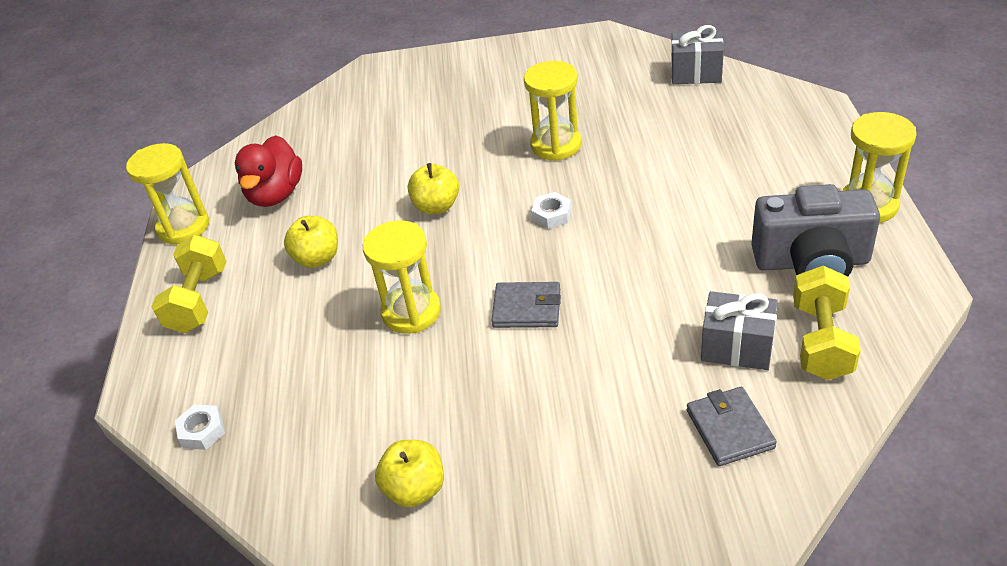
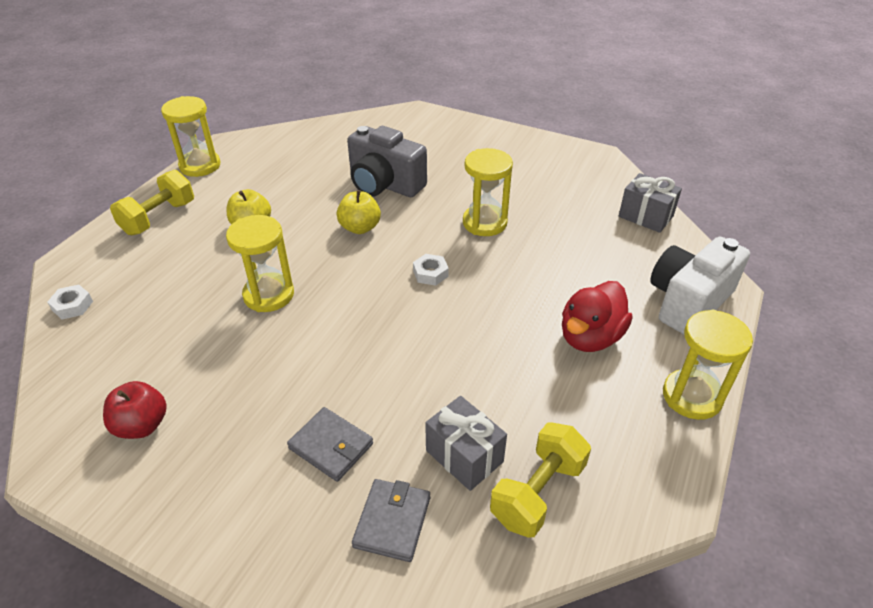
camera: 25 degrees right, 0 degrees up
(276, 194) = (272, 170): red duck -> red duck (590, 337)
(415, 489) = (142, 425): yellow apple -> red apple
(527, 308) = (344, 334): grey wallet -> grey wallet (331, 446)
(797, 131) = (688, 302): none -> white camera
(811, 262) = (594, 419): grey camera -> grey camera (384, 184)

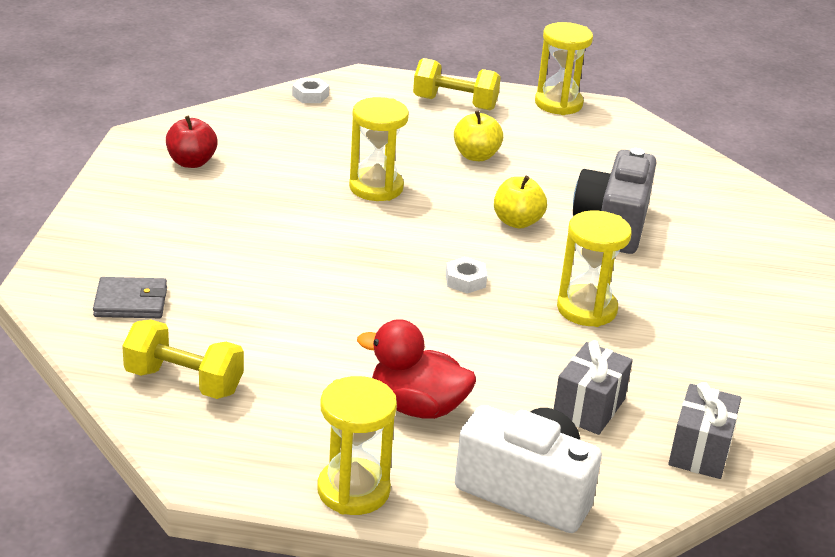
camera: 70 degrees right, 10 degrees down
(331, 446) = (200, 257): grey wallet -> none
(464, 456) = (213, 333): grey gift -> grey gift (589, 408)

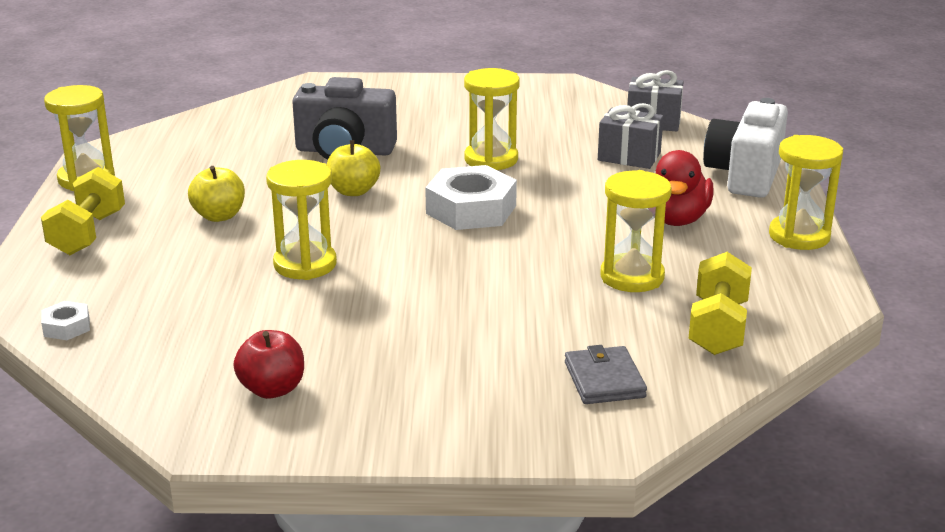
camera: 95 degrees left, 5 degrees down
(298, 351) = (632, 277): none -> yellow hourglass
(465, 280) = (471, 209): white nut -> white nut, size x2.11

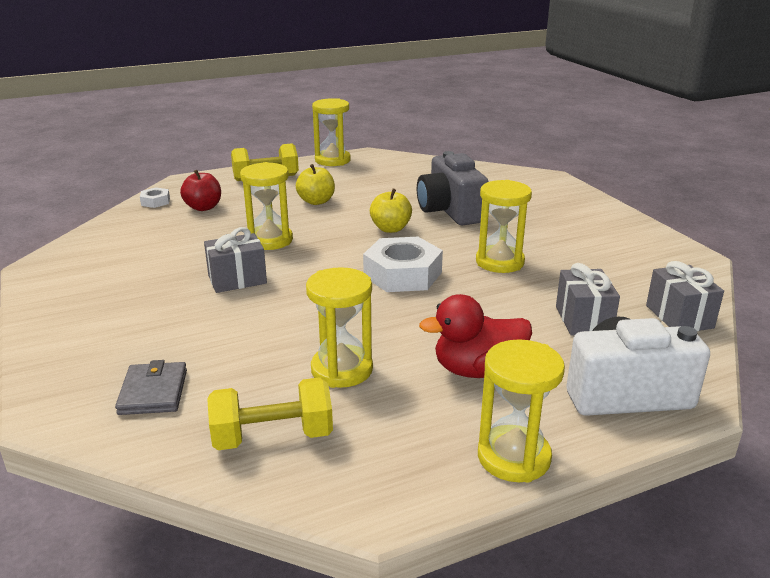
camera: 65 degrees right, 0 degrees up
(272, 389) = (102, 270): red apple -> red apple (203, 207)
(393, 300) = (237, 280): none -> grey gift
(604, 380) = (153, 392): grey wallet -> grey wallet turned 60 degrees counterclockwise

